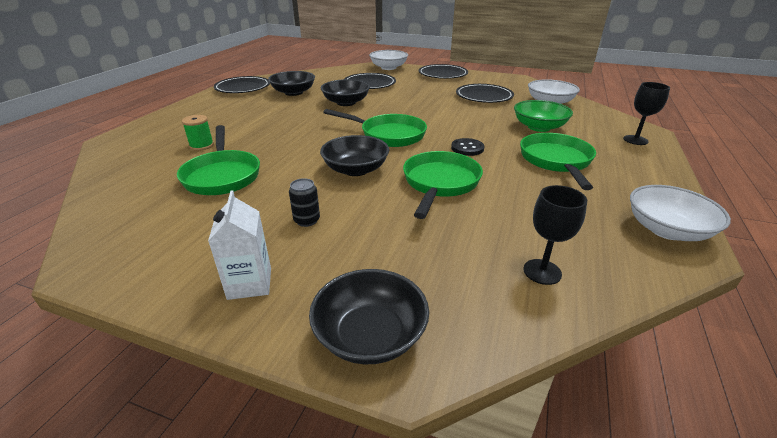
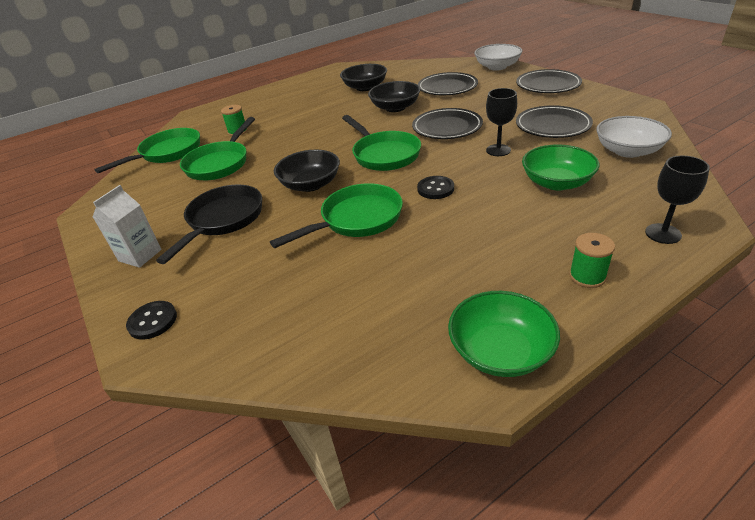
camera: 40 degrees right, 5 degrees up
(243, 88) = (331, 75): black plate -> black plate (447, 127)
(307, 220) = (223, 220): black can -> black pan
(370, 335) = (152, 321): black bowl -> black button
(542, 272) = (317, 333): black goblet -> black goblet (498, 150)
(556, 161) = (507, 231): green pan -> green pan (167, 153)
(638, 172) = (587, 276): none -> green spool
(667, 230) = (500, 351): white bowl -> green bowl

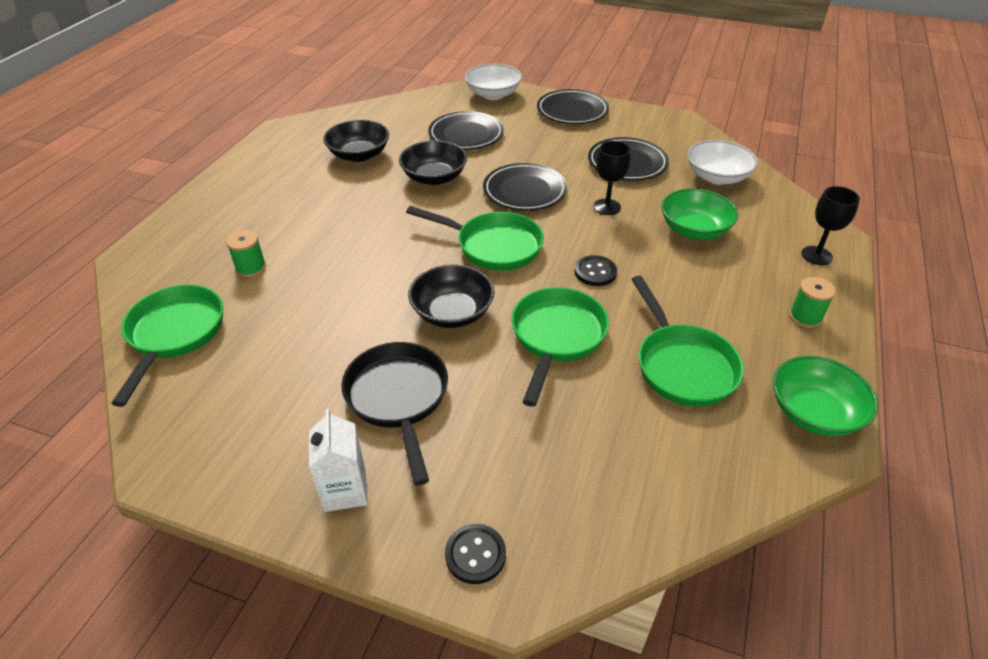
camera: 40 degrees left, 5 degrees up
(220, 163) = (287, 323): green pan -> green pan (682, 365)

